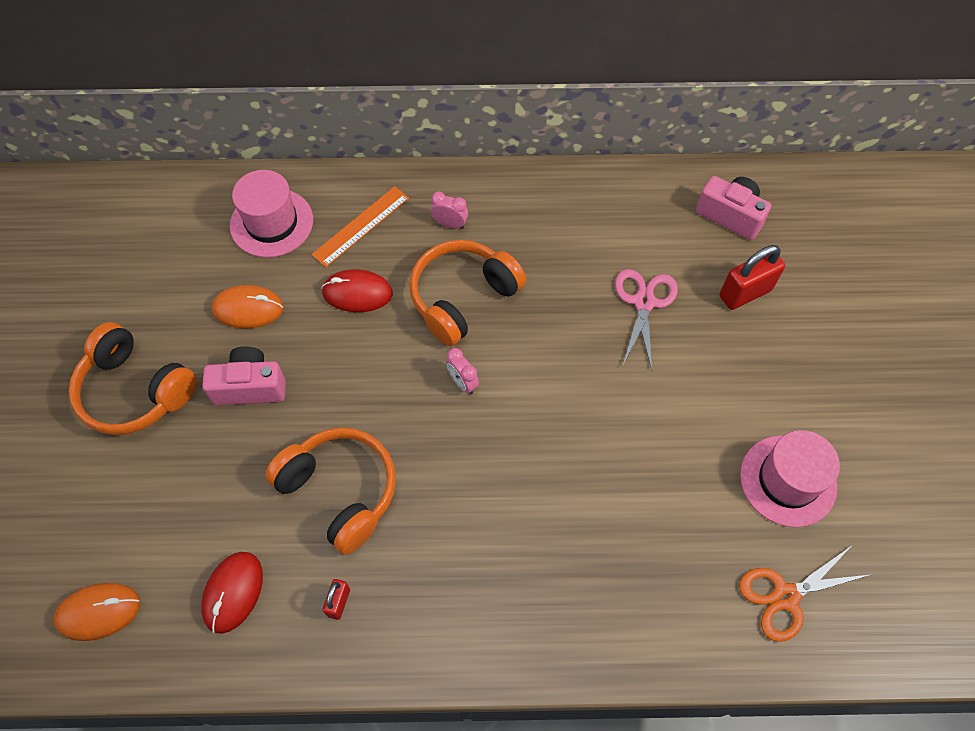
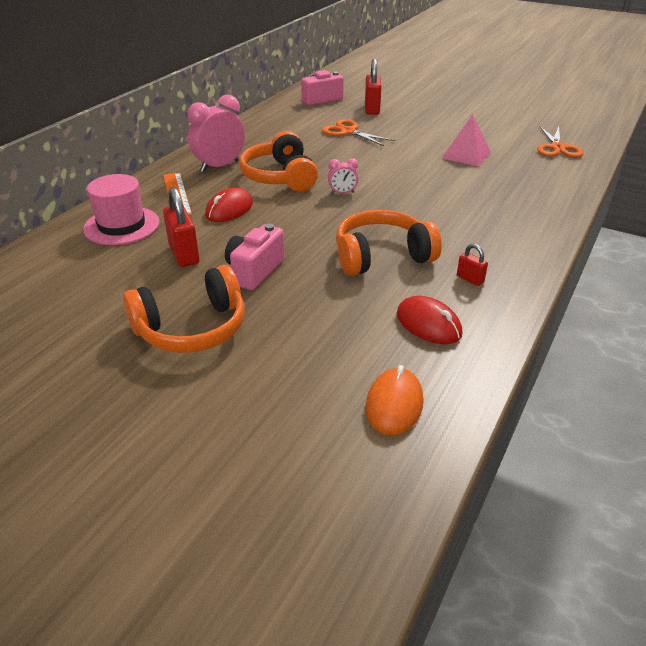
camera: 60 degrees left, 25 degrees down
(248, 309) = (184, 254): orange mouse -> red padlock
(450, 224) = (219, 166): pink clock -> pink clock, size x2.01
(644, 302) = (348, 131): pink scissors -> orange scissors
(670, 478) = (466, 155): none -> pink pyramid
(788, 480) = (491, 130): pink hat -> none

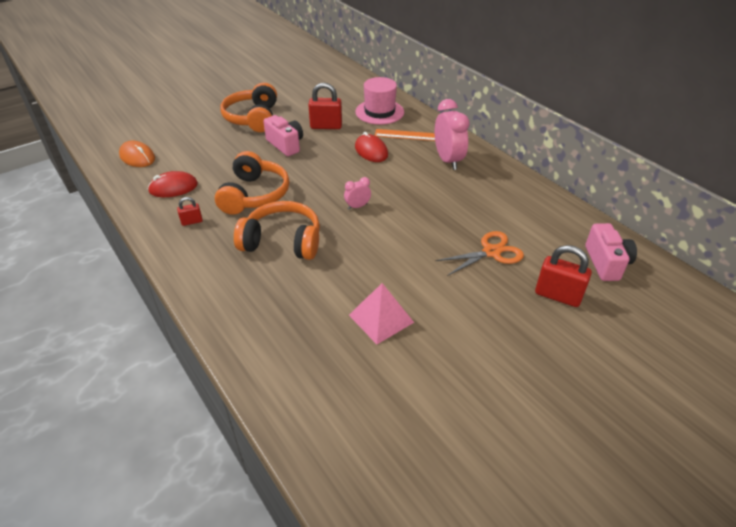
camera: 115 degrees right, 5 degrees up
(280, 177) = (409, 184): orange headphones -> orange headphones (282, 241)
(342, 193) = (357, 206): pink clock -> pink clock turned 45 degrees clockwise
(557, 148) = (347, 421): orange scissors -> none

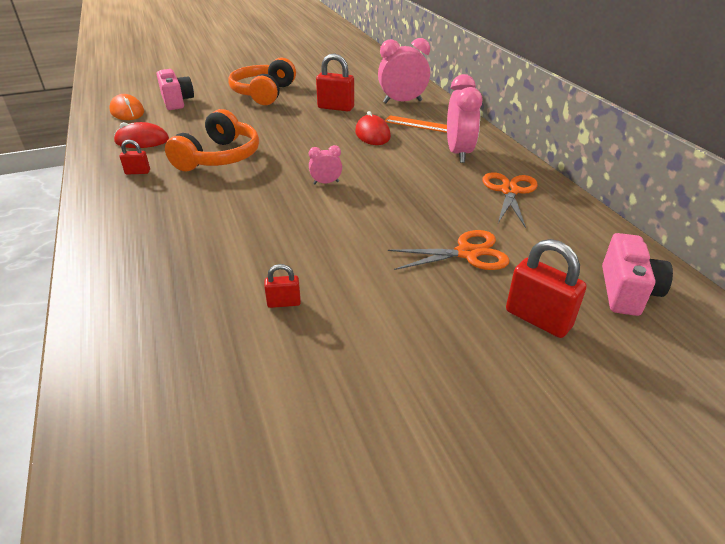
camera: 15 degrees right, 5 degrees down
(282, 241) = (219, 204): orange headphones -> none
(285, 145) = (282, 118): pink camera -> pink camera (177, 101)
(379, 112) = (402, 102): pink hat -> pink clock
(381, 318) = (284, 303): pink pyramid -> red padlock
(500, 191) = (509, 191): none -> orange scissors

